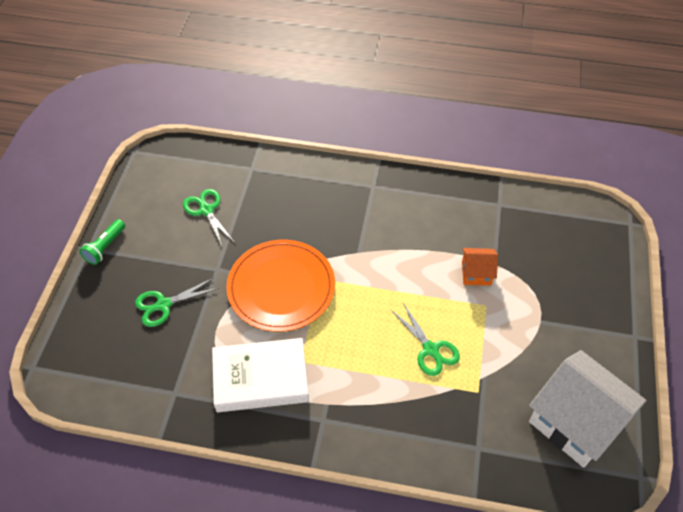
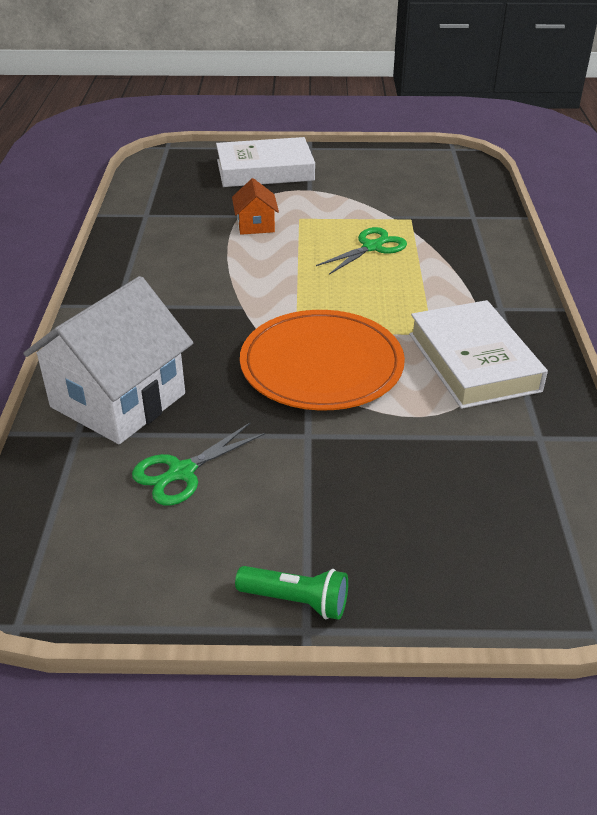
camera: 100 degrees left, 15 degrees down
(163, 305) = (396, 483): green scissors -> none
(575, 421) = (416, 173): white house -> white house (118, 400)
(581, 292) = (265, 170): none -> white book

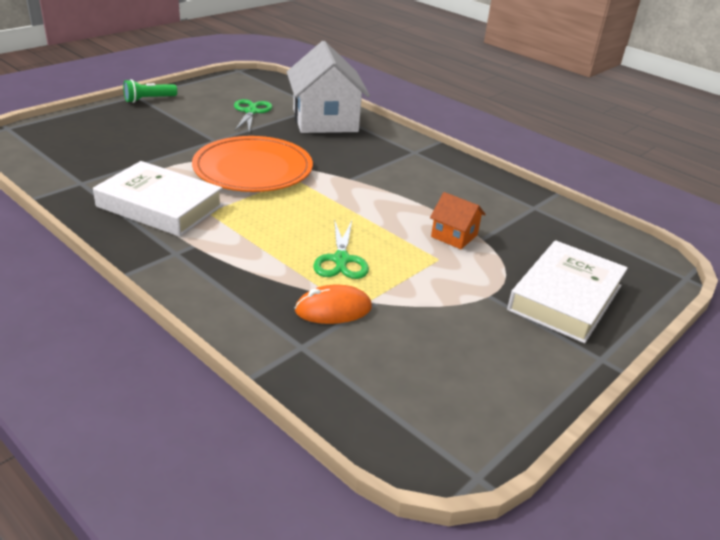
camera: 130 degrees right, 5 degrees down
(425, 224) = (333, 309): none -> orange mouse

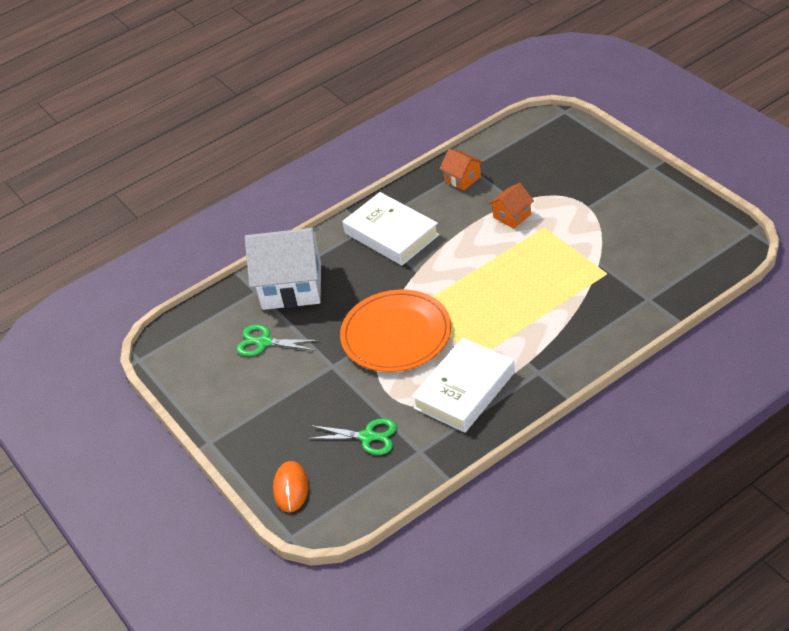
camera: 70 degrees left, 10 degrees up
(149, 99) = (222, 429): green flashlight -> none
(333, 309) = (608, 283): orange mouse -> orange mouse (291, 488)
(341, 260) = (546, 278): green scissors -> green scissors (367, 437)
(511, 203) = (462, 179): none -> orange house
(565, 297) = (589, 171): white book -> white book (391, 234)

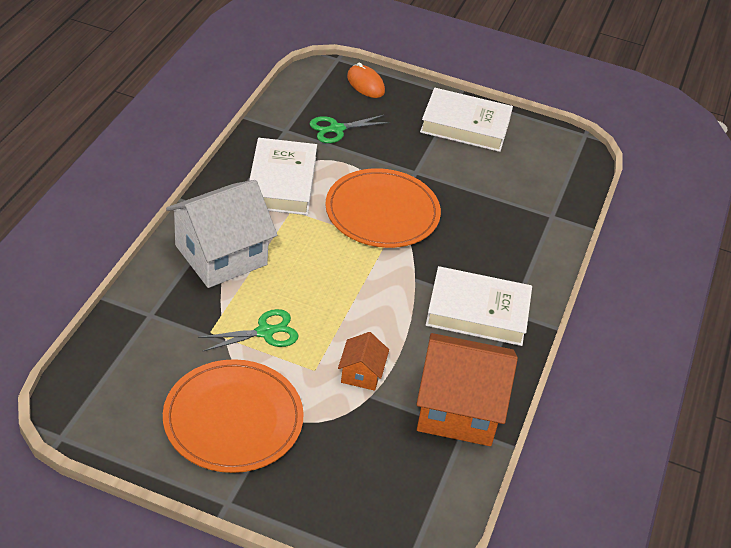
camera: 135 degrees right, 0 degrees up
(238, 403) = (465, 125): none -> white book
(264, 342) = (495, 175): green scissors -> green scissors (265, 332)
(292, 286) = (524, 229): white house -> white house (221, 255)
(462, 179) = (458, 409): orange house -> orange house, size x2.13
(622, 211) = (233, 419): none -> orange plate

